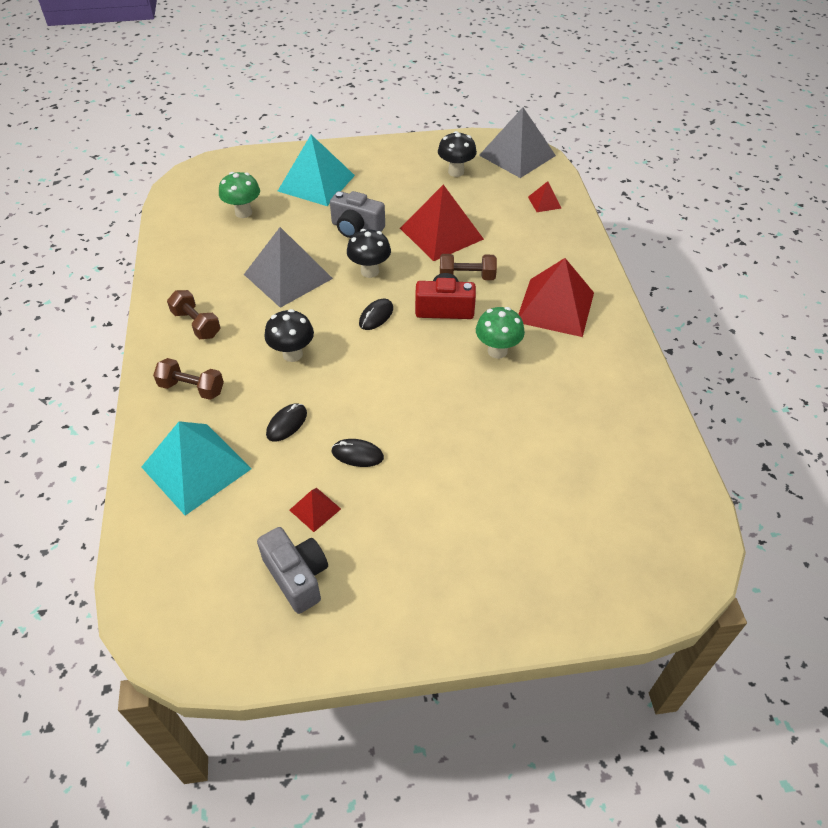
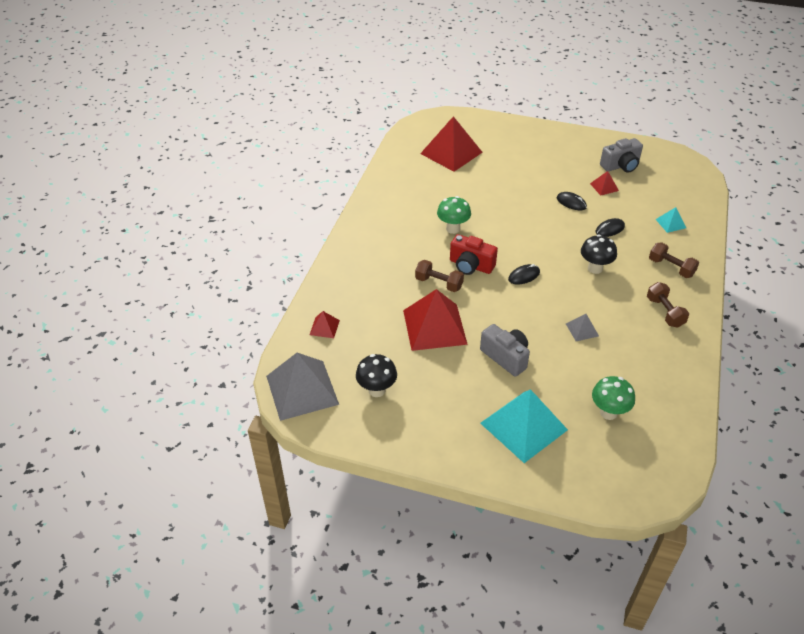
camera: 155 degrees left, 5 degrees down
(196, 467) = (670, 223): turquoise pyramid -> turquoise pyramid, size x0.45
(288, 276) = (582, 329): grey pyramid -> grey pyramid, size x0.45
(297, 576) = (621, 166): grey camera -> grey camera turned 105 degrees counterclockwise
(370, 271) = (512, 312): black mushroom -> none
(555, 307) = (392, 243): red pyramid -> red pyramid (451, 153)

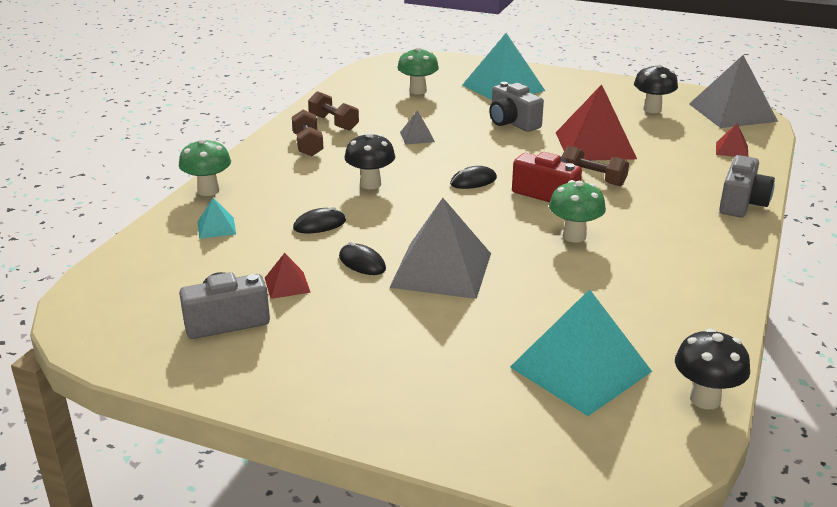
camera: 175 degrees left, 15 degrees down
(340, 264) = (742, 203): none -> grey camera
(400, 143) = (705, 399): none -> black mushroom
(451, 153) = (580, 369): red pyramid -> turquoise pyramid
(526, 201) = (441, 270): none -> grey pyramid
(671, 267) = (263, 181): brown dumbbell -> brown dumbbell (334, 123)
(701, 255) = (208, 191): none -> green mushroom

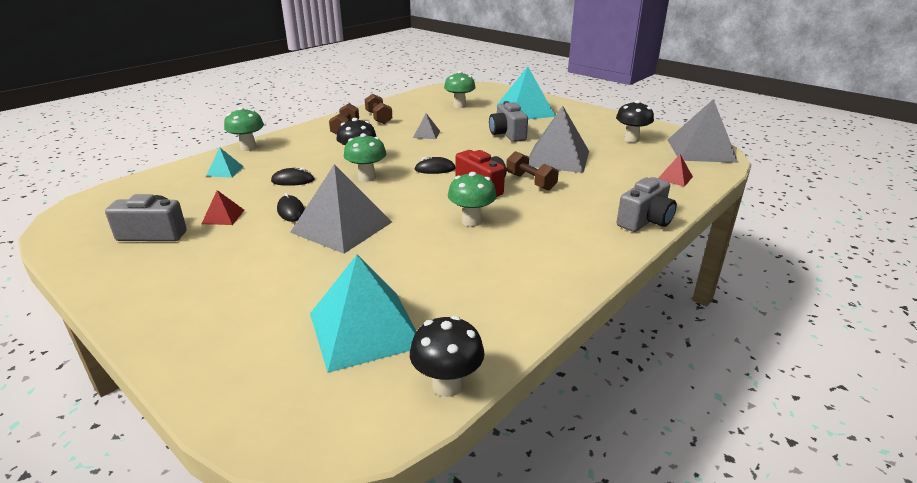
camera: 20 degrees right, 0 degrees up
(405, 205) = (367, 177): none -> green mushroom
(595, 145) = (557, 158): red pyramid -> grey pyramid

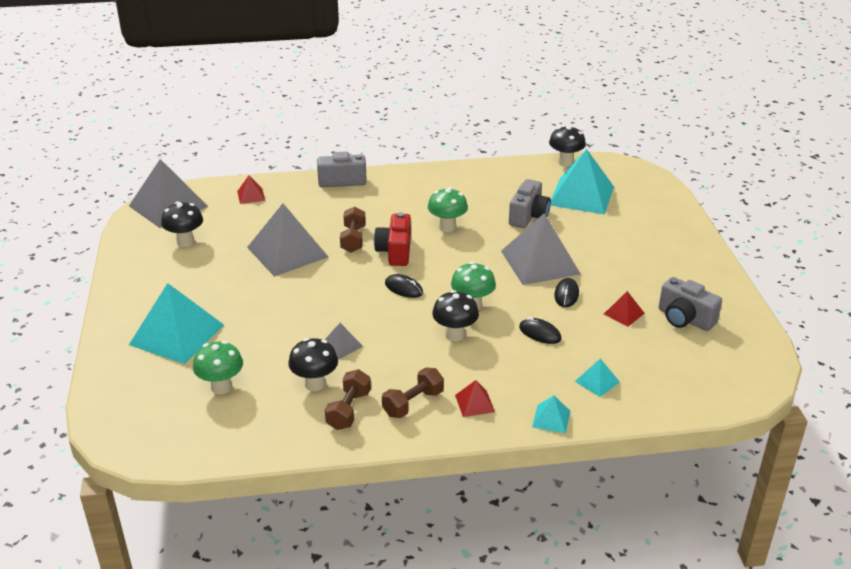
camera: 140 degrees left, 5 degrees up
(248, 147) = (551, 419): green mushroom -> turquoise pyramid
(306, 139) = (474, 403): none -> red pyramid
(413, 119) = (315, 384): none -> black mushroom
(507, 134) = (268, 303): grey camera -> grey camera (528, 216)

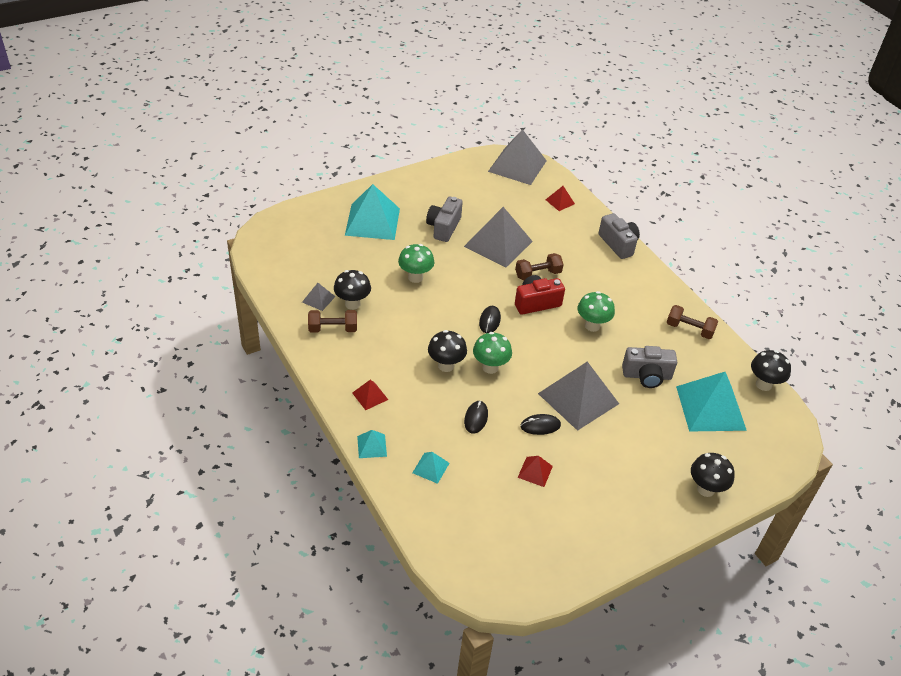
camera: 65 degrees right, 10 degrees up
(185, 242) = (478, 189): black mushroom -> black mushroom (705, 489)
(221, 387) = (329, 260): green mushroom -> green mushroom (415, 277)
(341, 345) = (401, 305): grey pyramid -> grey pyramid (318, 299)
(413, 403) = (354, 361): brown dumbbell -> brown dumbbell (689, 329)
(684, 319) = (552, 519): grey camera -> grey camera (443, 227)

